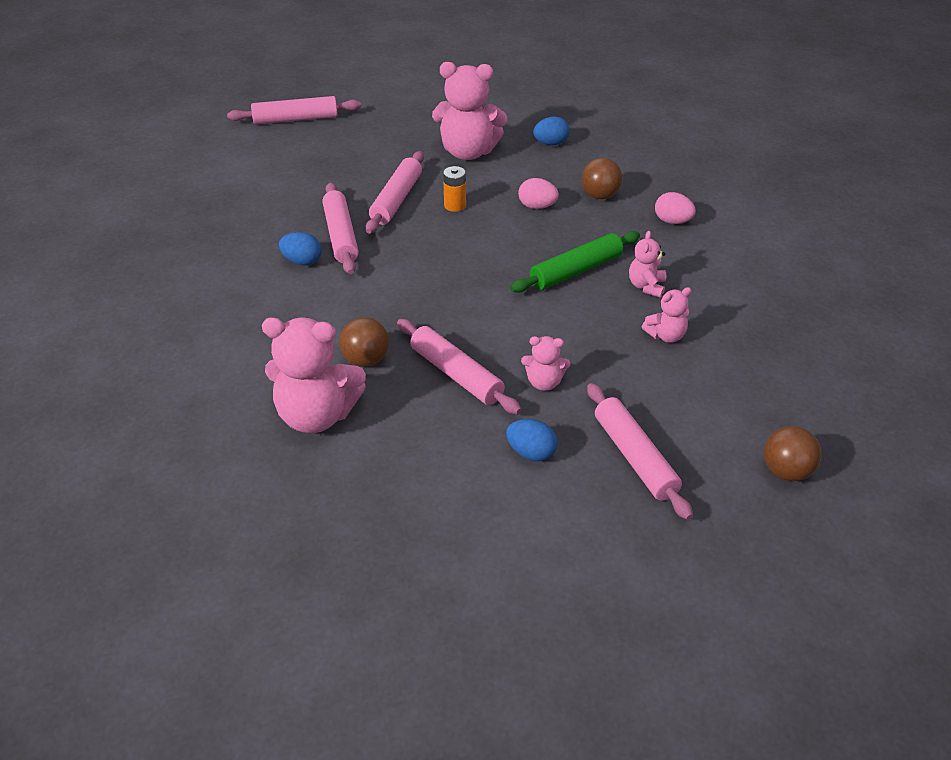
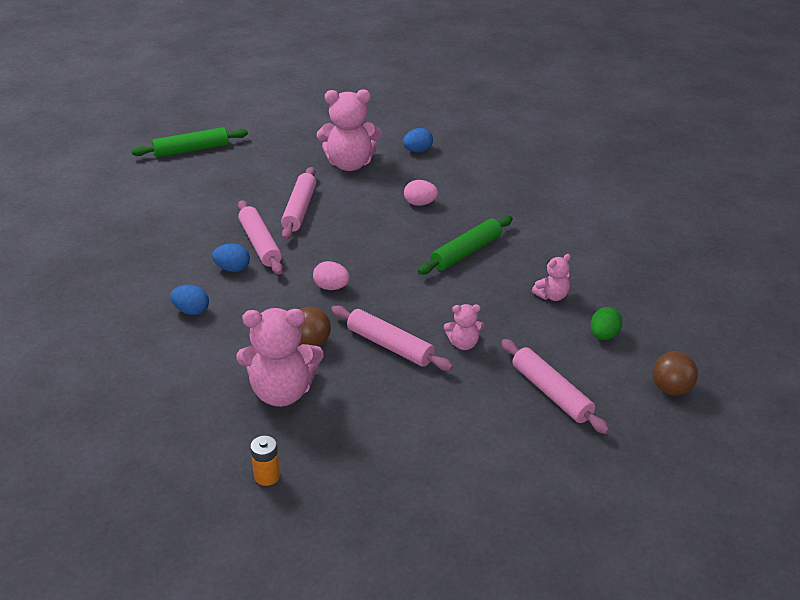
camera: 10 degrees left, 5 degrees down
(295, 119) = (191, 150): pink rolling pin -> green rolling pin
(455, 205) = (351, 209): orange battery -> orange battery (267, 476)
(531, 453) = (468, 400): blue egg -> blue egg (191, 311)
(600, 195) = (470, 189): brown ball -> none
(646, 286) = (526, 259): pink teddy bear -> none
(672, 221) = (534, 205): pink egg -> pink egg (331, 287)
(717, 393) = (603, 335): none -> green egg

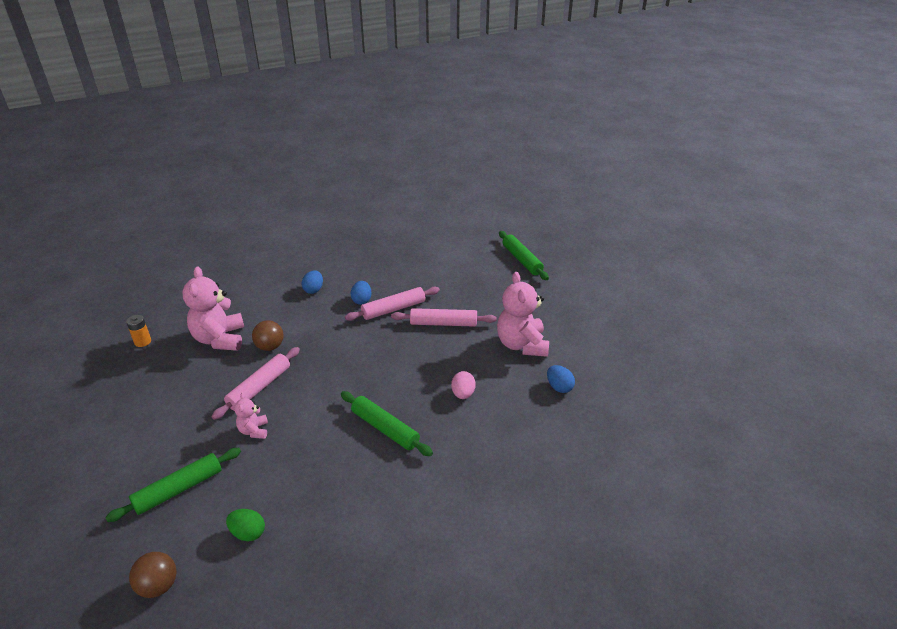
camera: 85 degrees right, 0 degrees up
(331, 287) = (336, 350): pink egg -> none
(551, 393) = (179, 489): pink rolling pin -> green rolling pin
(552, 296) = (314, 493): pink teddy bear -> none

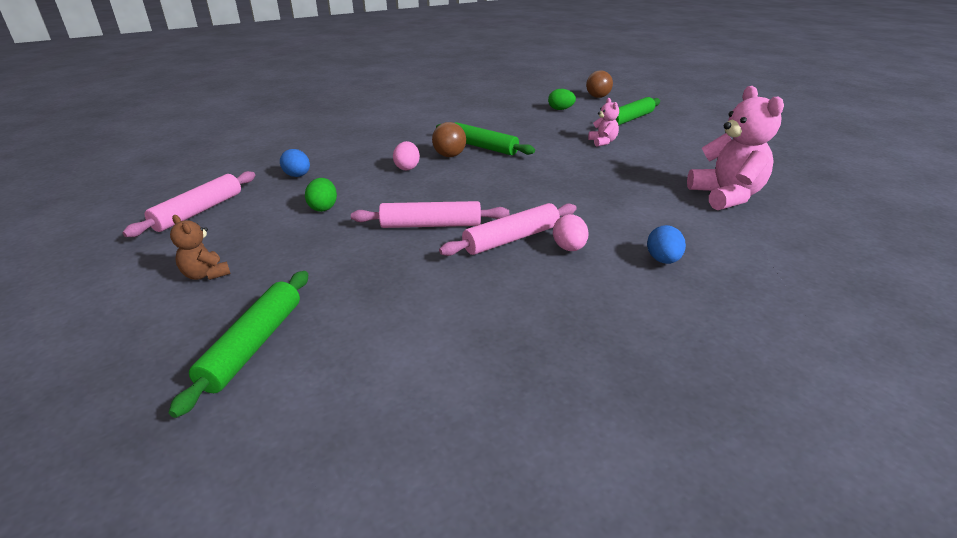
camera: 175 degrees right, 5 degrees down
(142, 342) = (818, 190): orange battery -> none
(259, 387) = (627, 163): pink rolling pin -> pink rolling pin (199, 211)
(270, 347) = (653, 192): brown ball -> brown ball (449, 156)
(362, 300) = (569, 248): blue egg -> pink egg
(522, 260) = (253, 345): green rolling pin -> green rolling pin turned 45 degrees clockwise
(522, 345) = (323, 208): pink teddy bear -> green egg
(568, 295) = (206, 274): none -> brown teddy bear

